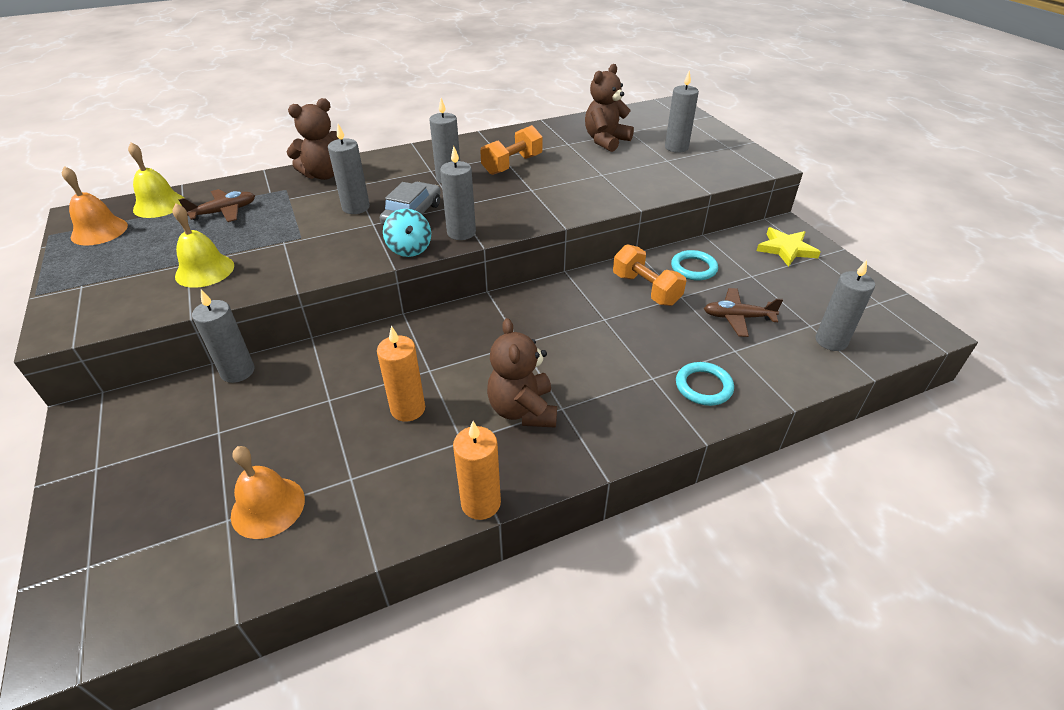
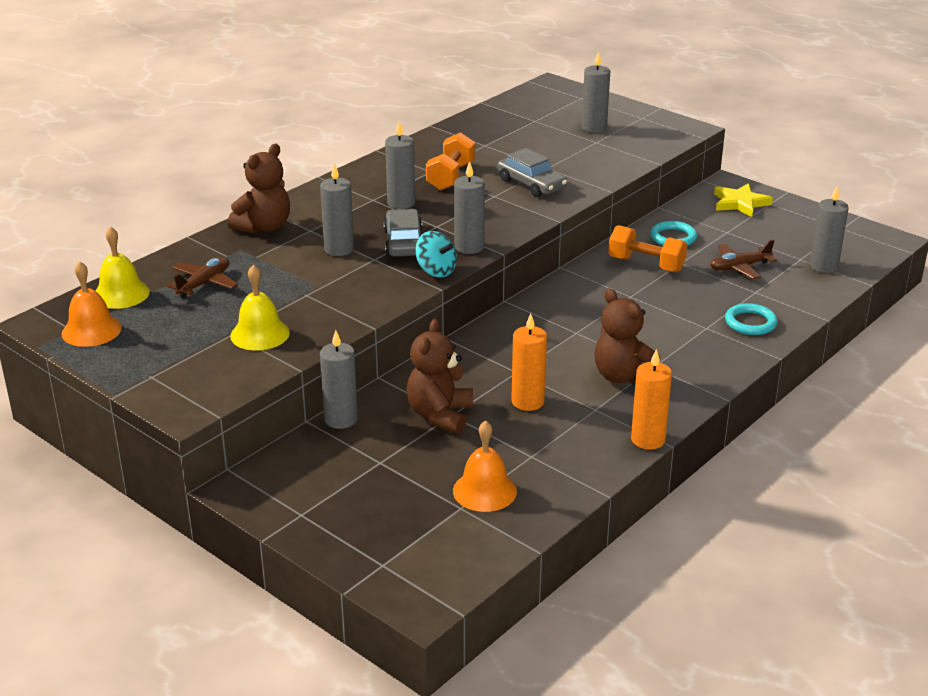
camera: 25 degrees left, 10 degrees down
(573, 186) = (531, 184): none -> grey car
(606, 141) = (520, 135): brown teddy bear -> brown teddy bear (440, 415)

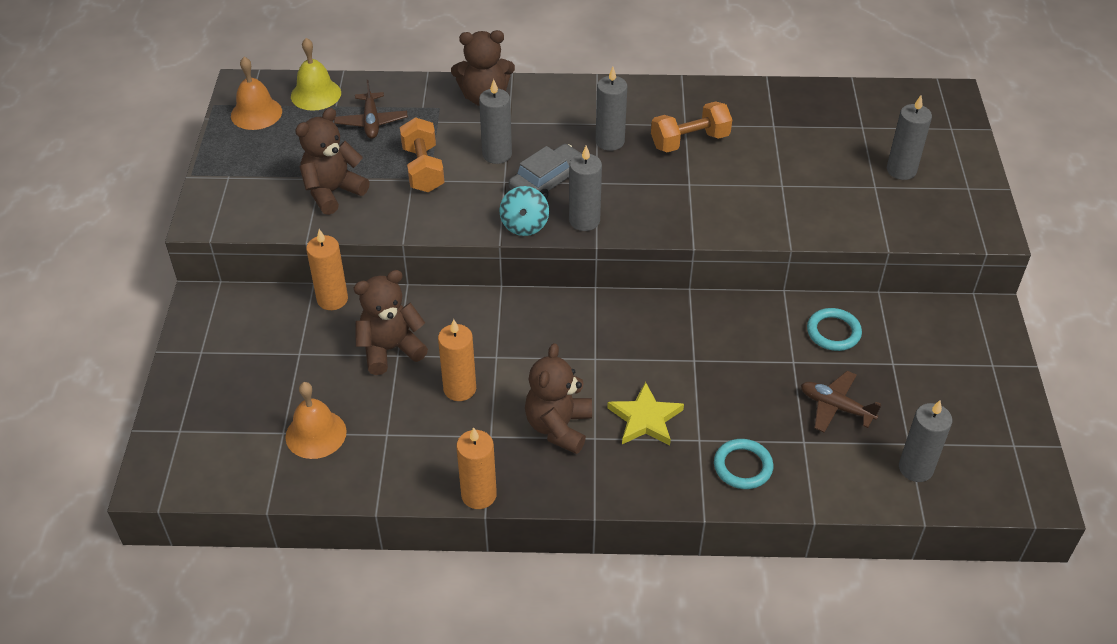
camera: 50 degrees right, 15 degrees up
(204, 283) = (371, 122): brown plane -> brown plane turned 90 degrees clockwise
(260, 334) = (333, 192): yellow bell -> brown teddy bear
(341, 419) = (332, 299): grey candle -> orange candle
(531, 184) = (738, 193): grey car -> none
(646, 264) = (761, 340): orange dumbbell -> orange dumbbell (423, 169)
(740, 203) = (963, 343): yellow star -> yellow star (645, 419)

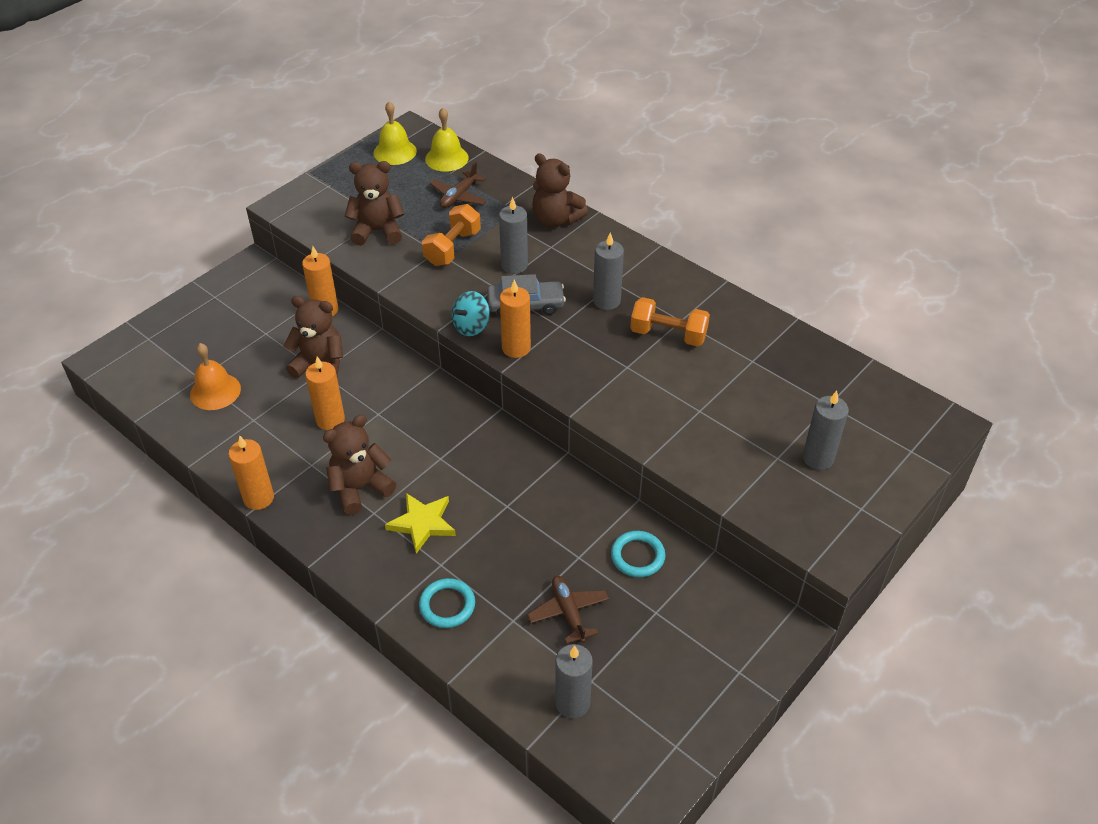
camera: 40 degrees right, 0 degrees up
(256, 113) = (395, 152): orange bell -> yellow bell
(584, 221) = (516, 348): grey candle -> orange candle

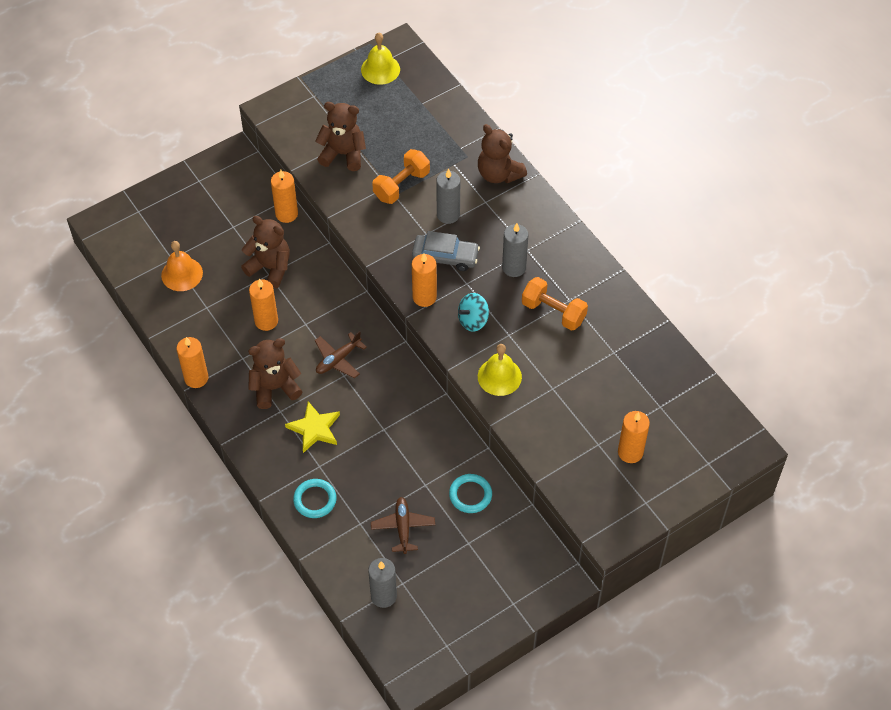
camera: 15 degrees right, 10 degrees up
(446, 158) = (424, 86): yellow bell -> yellow bell (499, 376)
(459, 196) = (422, 131): brown plane -> brown plane (338, 359)
(471, 326) = (394, 268): turquoise spinning top -> turquoise spinning top (473, 320)
(818, 458) = (630, 452): grey candle -> orange candle

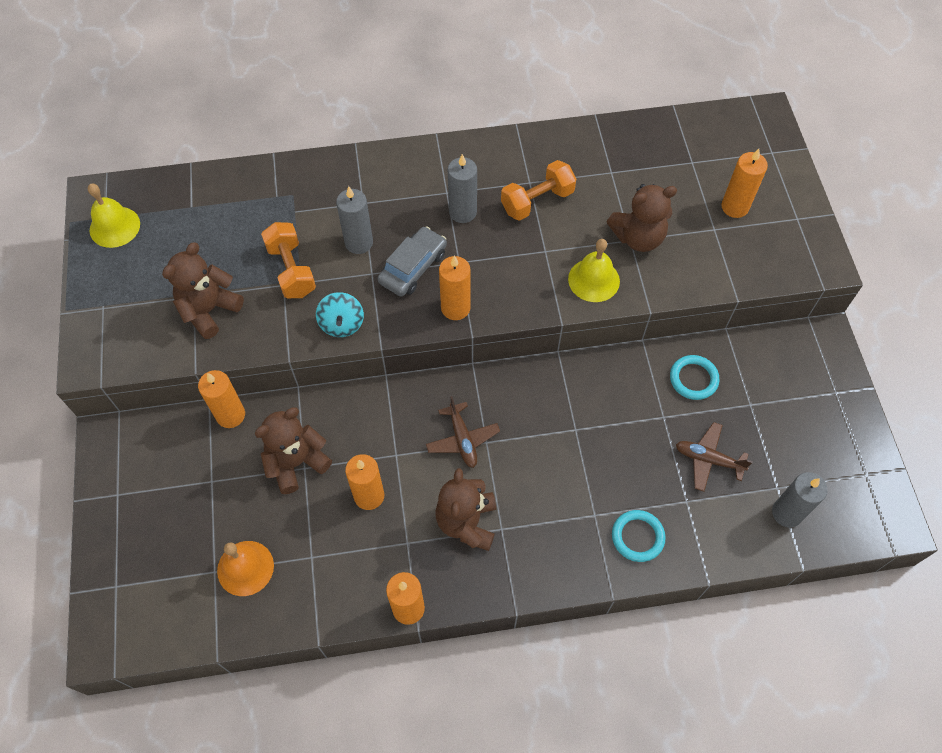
camera: 65 degrees left, 5 degrees up
(314, 429) = (543, 500): yellow star -> none
(473, 320) = (510, 275): turquoise spinning top -> turquoise spinning top (342, 324)
(499, 174) = (334, 176): brown teddy bear -> brown teddy bear (638, 237)

